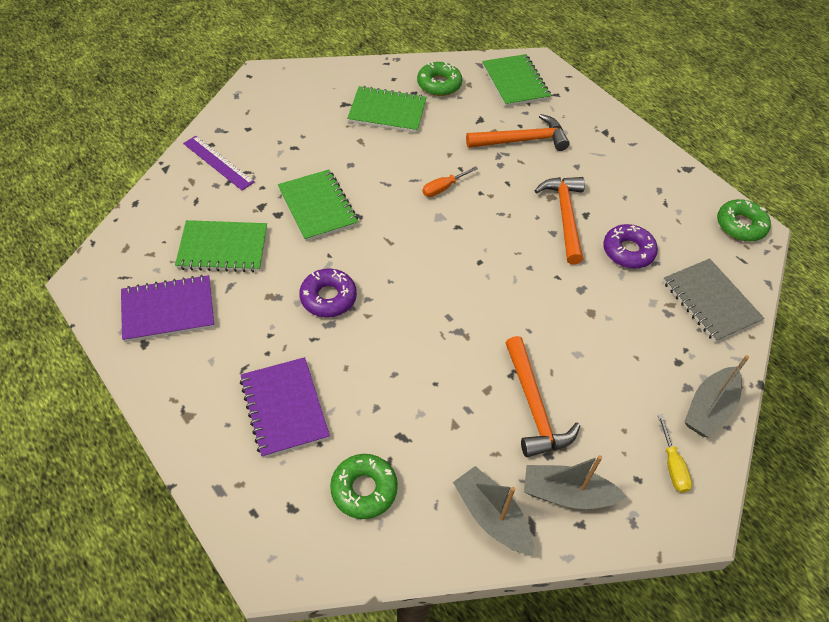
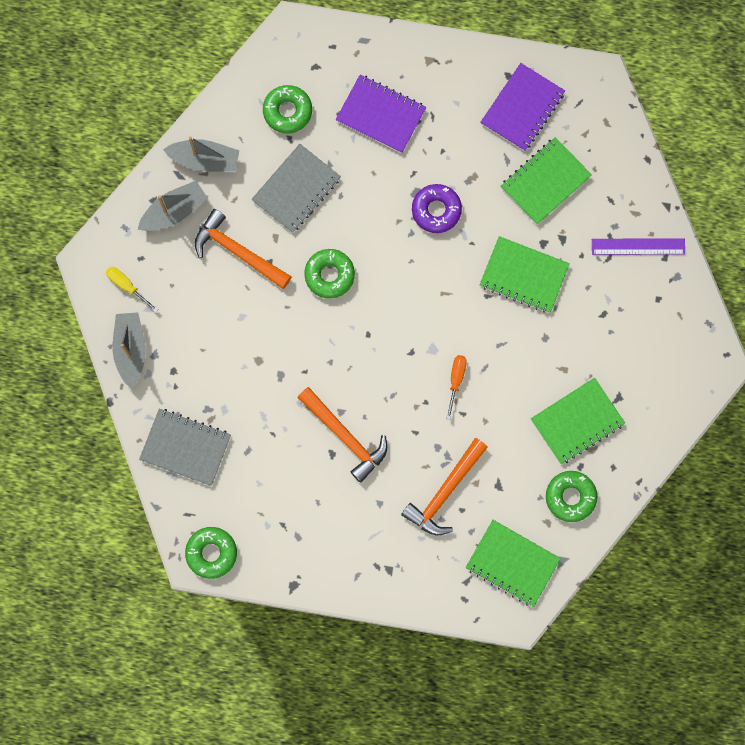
camera: 140 degrees right, 25 degrees up
(428, 412) = (296, 189): none -> grey notebook
(468, 323) = (329, 275): none -> green donut
(628, 251) = (274, 444): purple donut -> none

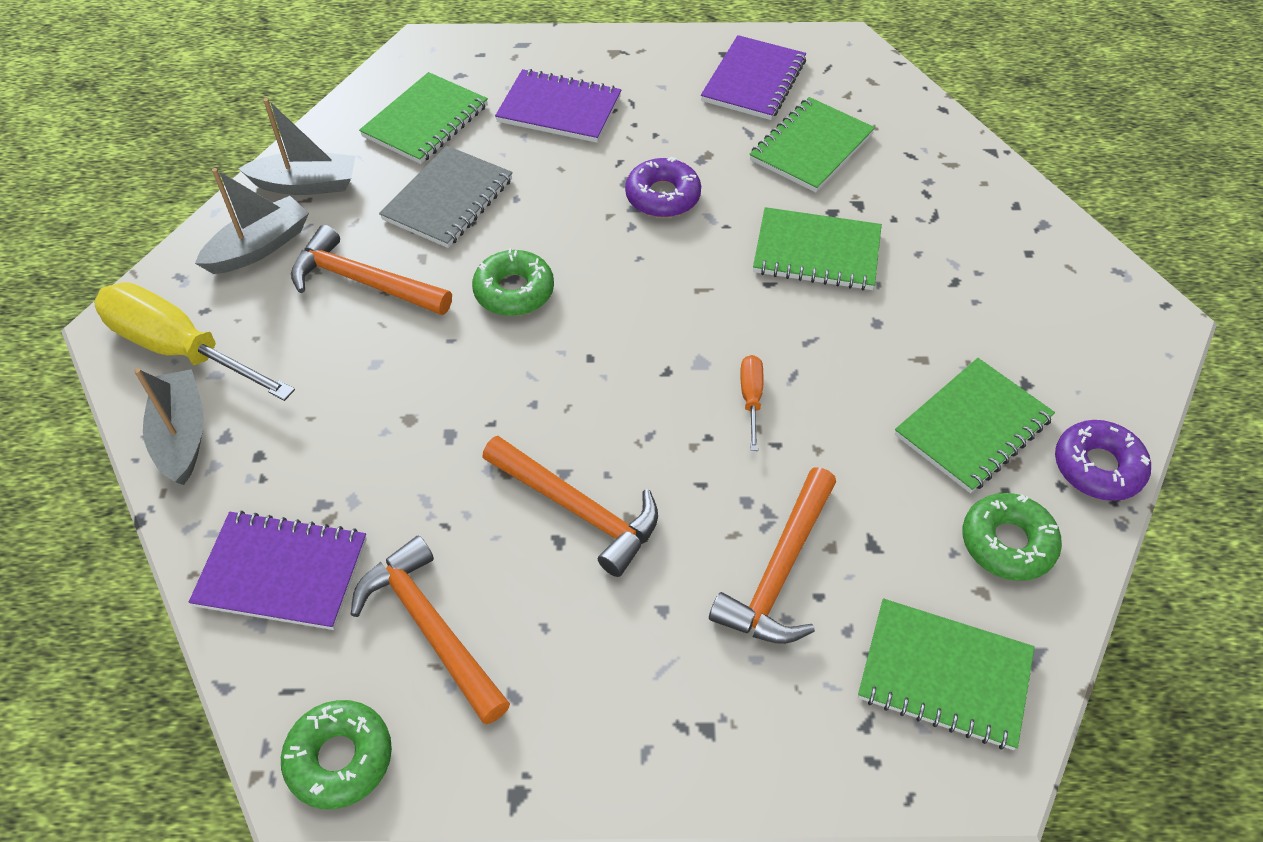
camera: 10 degrees left, 25 degrees down
(126, 286) = (178, 348): yellow screwdriver -> yellow screwdriver, size x2.20
(185, 447) = (282, 572): grey notebook -> purple notebook
(260, 493) = (430, 628): none -> orange hammer
(287, 111) = (425, 121): green donut -> green notebook
(638, 246) = (972, 198): purple ruler -> none
(638, 460) = (1098, 467): none -> purple donut

